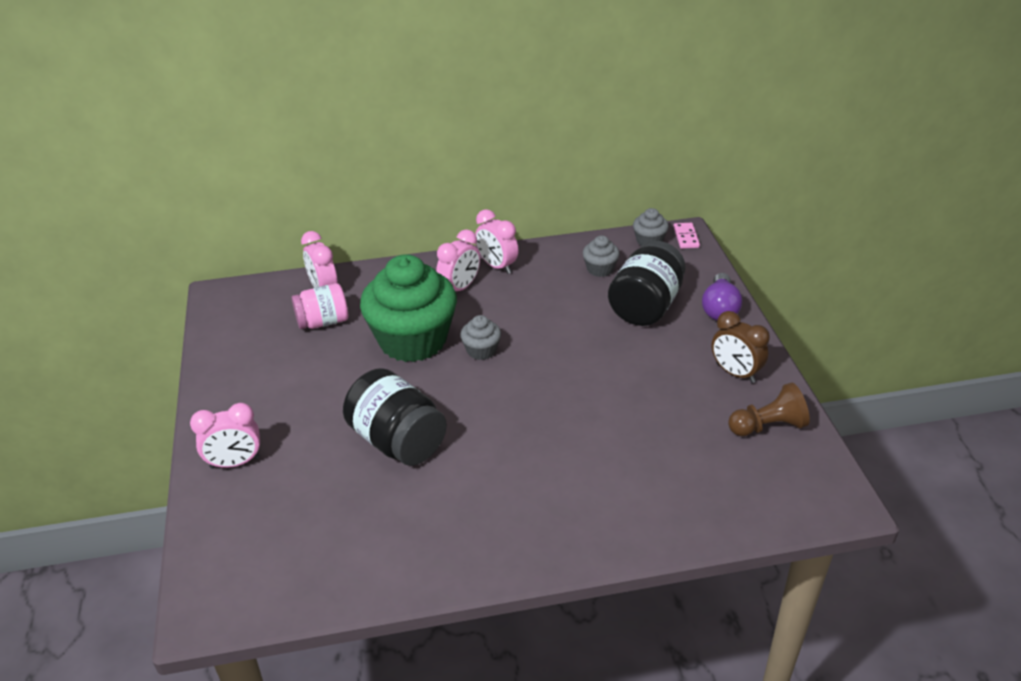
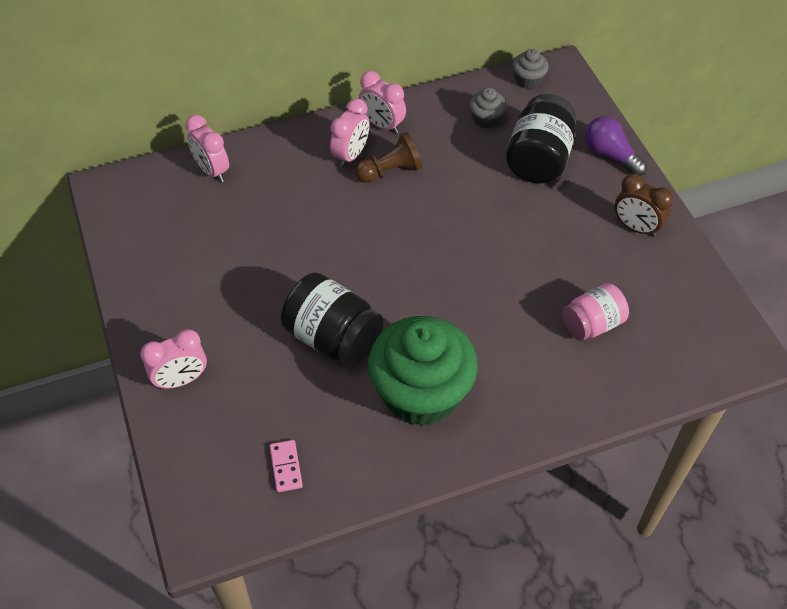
camera: 10 degrees left, 15 degrees up
(323, 322) = (222, 210): pink jar -> pink jar (592, 324)
(413, 340) = (319, 222): green cupcake -> green cupcake (421, 393)
(481, 350) = (389, 227): grey cupcake -> none
(686, 237) = (563, 72): pink domino -> pink domino (286, 467)
(720, 308) = (610, 155): purple light bulb -> purple light bulb turned 135 degrees clockwise
(768, 426) = (674, 282): brown pawn -> brown pawn (390, 171)

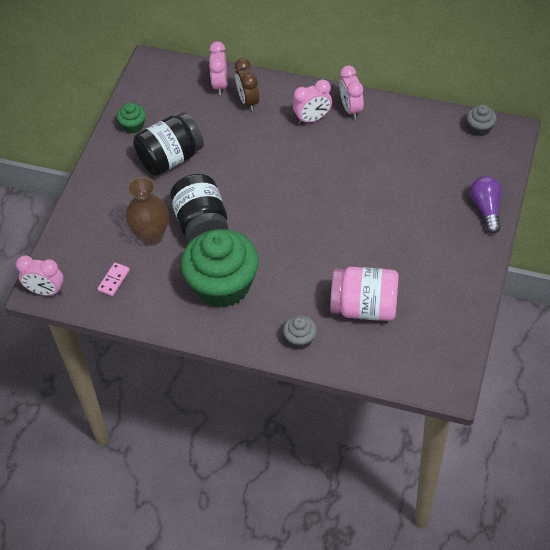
camera: 40 degrees right, 0 degrees up
(146, 269) = (133, 126): none -> green cupcake
(181, 380) = (100, 200): pink clock -> pink clock (45, 291)
(285, 386) = (151, 236): none -> brown vase
(390, 171) = (328, 142): brown pawn -> none
(486, 119) = (424, 140): grey cupcake -> grey cupcake (300, 339)
(538, 159) = (433, 185): black jar -> black jar (170, 158)
(592, 324) = (364, 307): pink jar -> pink jar, size x1.54
(636, 227) = (455, 265): brown clock -> brown clock (248, 101)

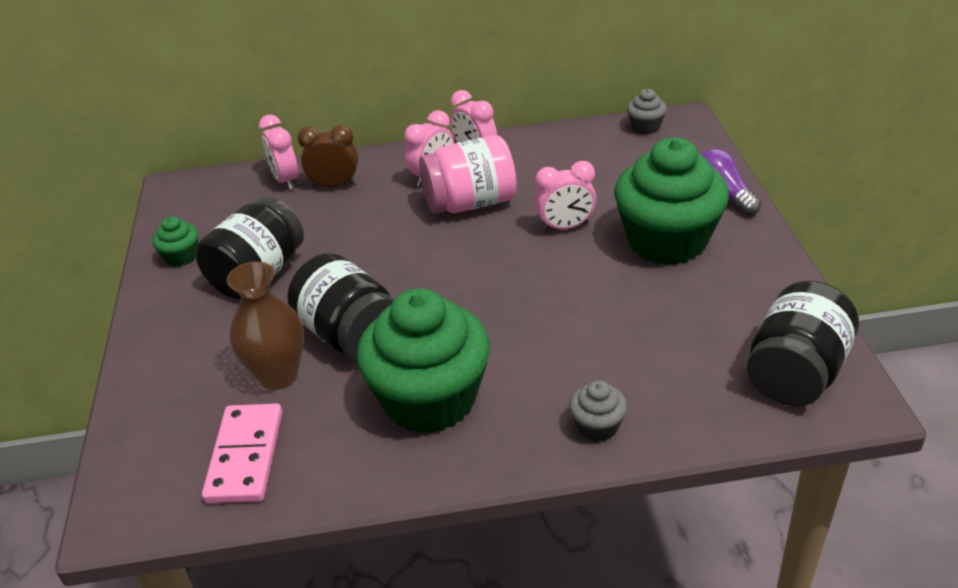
camera: 25 degrees left, 15 degrees down
(45, 291) = (128, 516): pink clock -> pink clock (565, 227)
(113, 280) = (245, 456): pink domino -> pink domino, size x1.86
(248, 101) = (334, 185): brown clock -> brown clock turned 135 degrees clockwise
(364, 307) = (658, 351): pink jar -> pink jar (470, 203)
(425, 231) = (667, 241): none -> green cupcake
(430, 353) = (795, 373): none -> black jar

